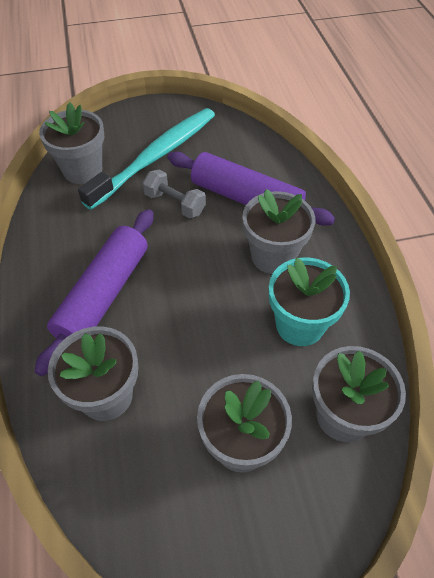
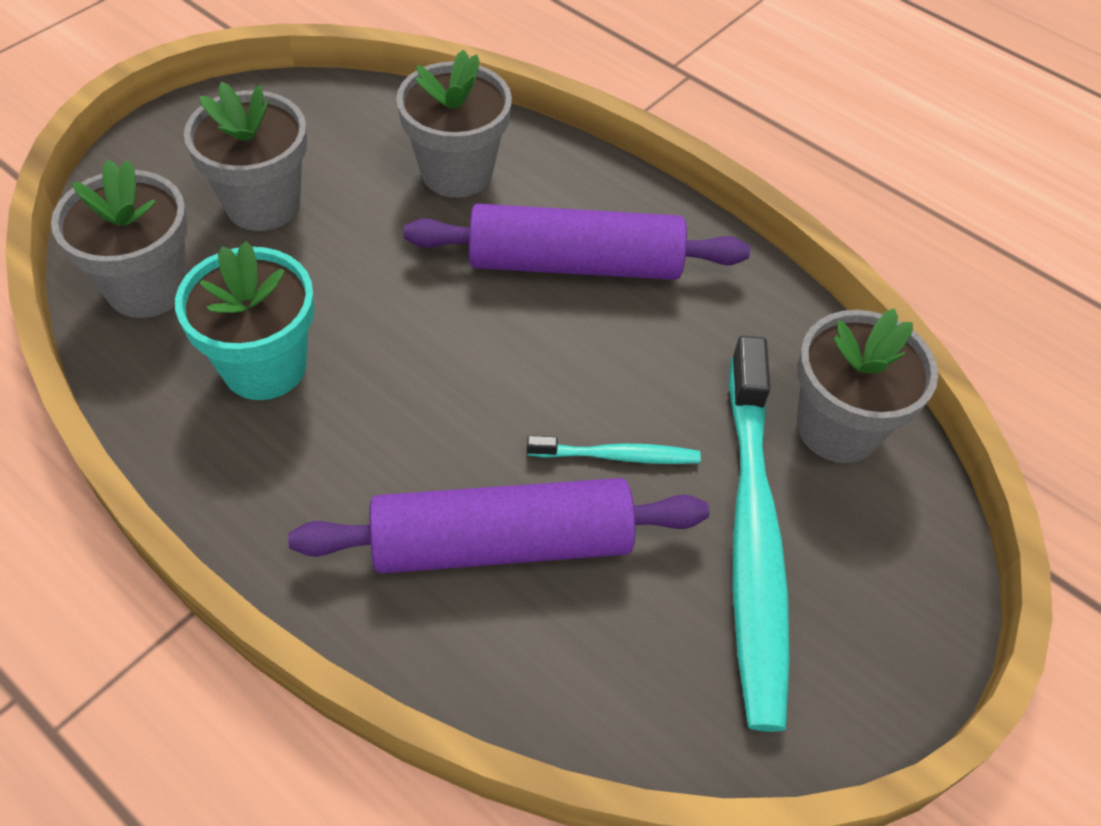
camera: 140 degrees right, 0 degrees up
(103, 295) = (574, 263): purple rolling pin -> purple rolling pin turned 75 degrees counterclockwise
(175, 204) = (617, 456): grey dumbbell -> turquoise toothbrush
(273, 256) = (373, 453): grey flower pot -> none

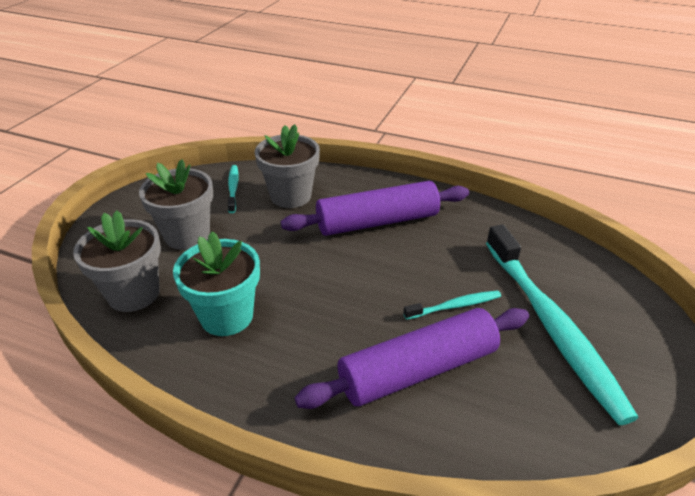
camera: 15 degrees left, 15 degrees down
(370, 132) = (233, 188): none -> turquoise toothbrush
(838, 428) = (557, 261): grey flower pot -> none

